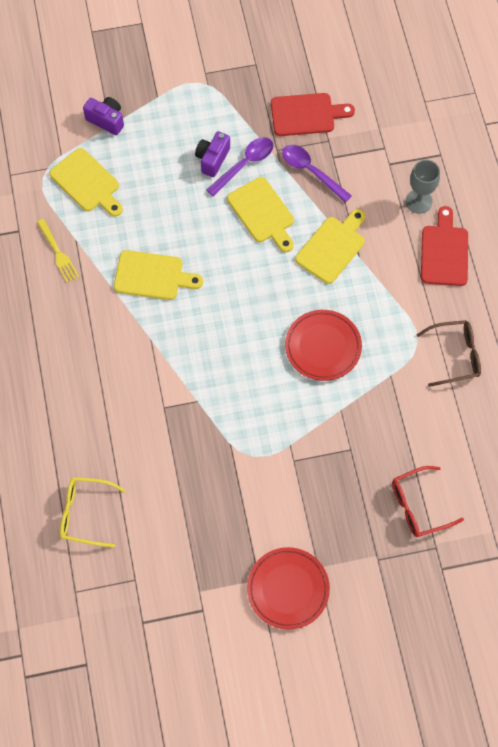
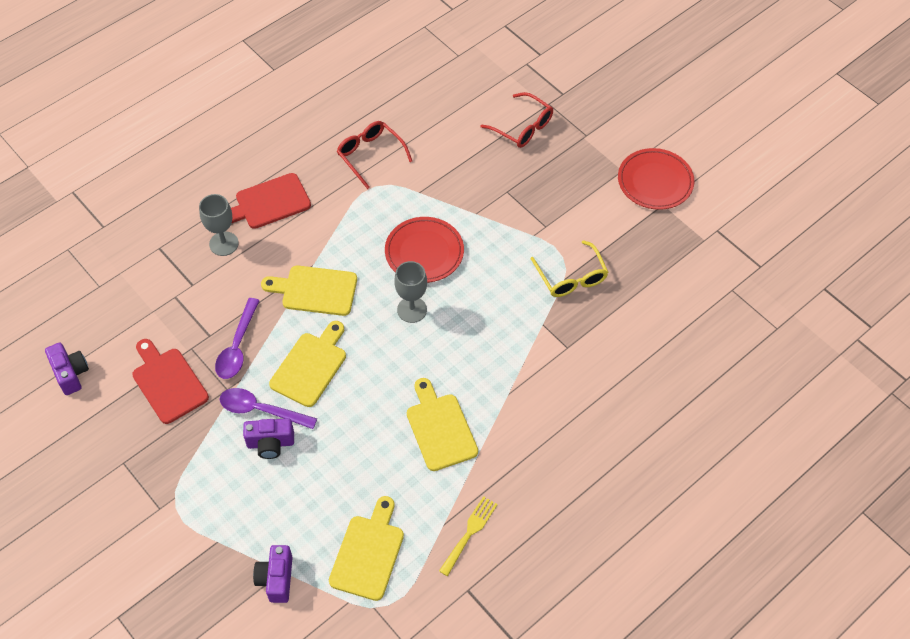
camera: 120 degrees left, 10 degrees down
(85, 513) = (707, 357): yellow glasses -> yellow glasses (571, 277)
(271, 309) = (412, 310): none -> grey goblet
(352, 57) = (71, 373): none -> purple camera
(455, 355) = (370, 155): brown glasses -> red glasses

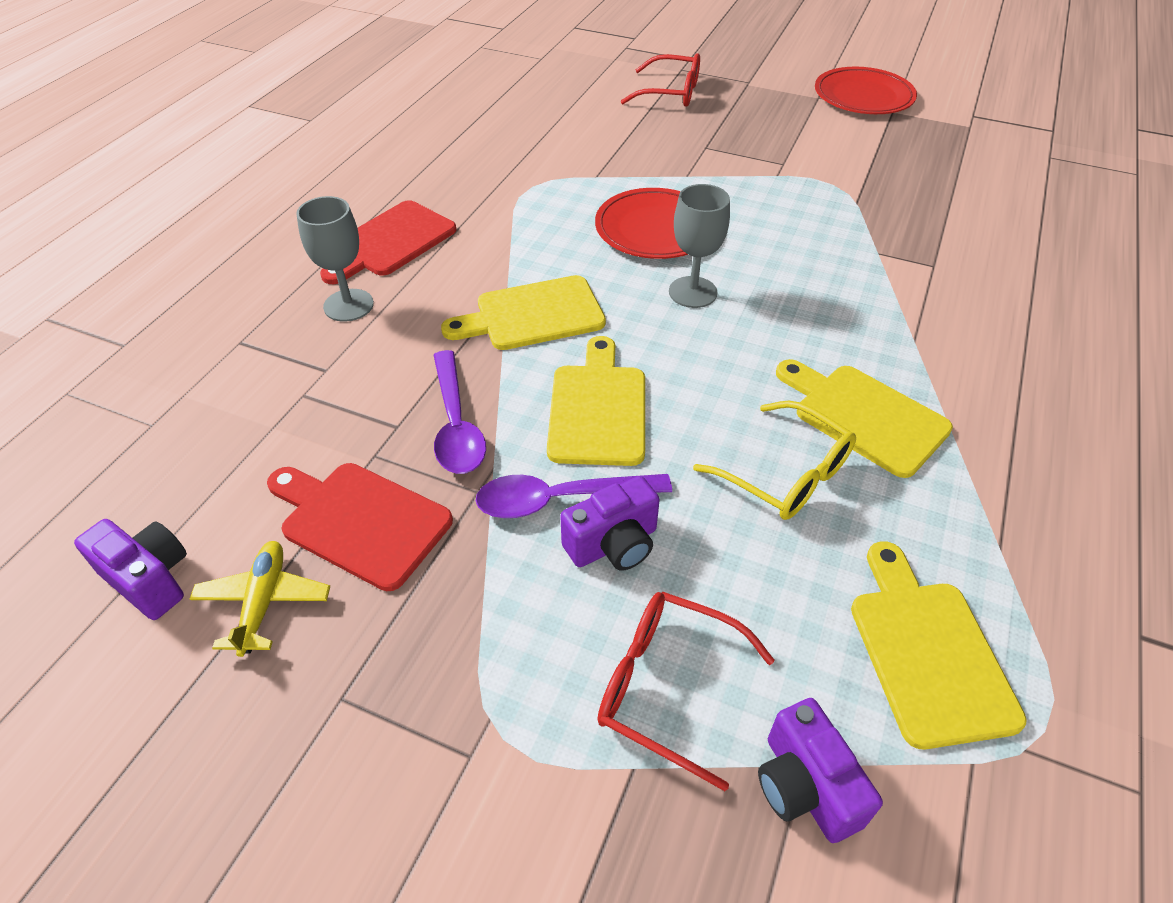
camera: 25 degrees left, 10 degrees down
(111, 406) = (263, 602): none -> yellow plane
(370, 155) = (502, 161): red glasses -> red glasses (667, 687)
(469, 532) = (1050, 543): yellow fork -> none
(571, 277) = (863, 198): yellow glasses -> yellow glasses (785, 474)

